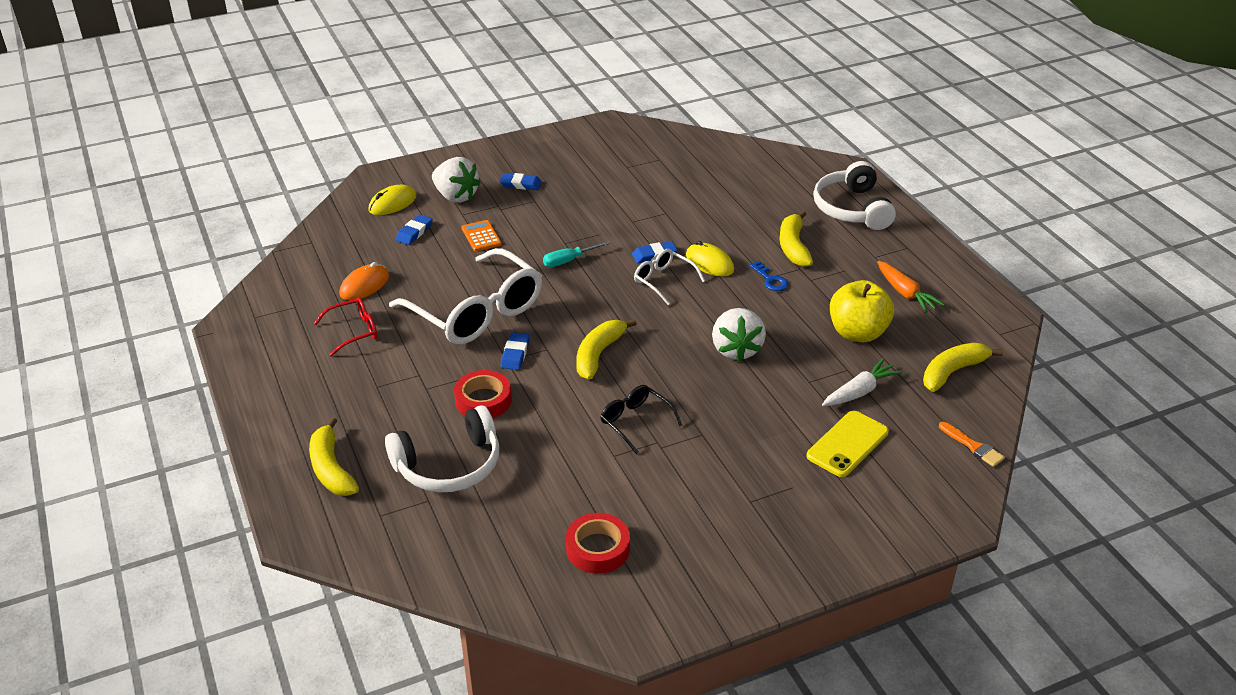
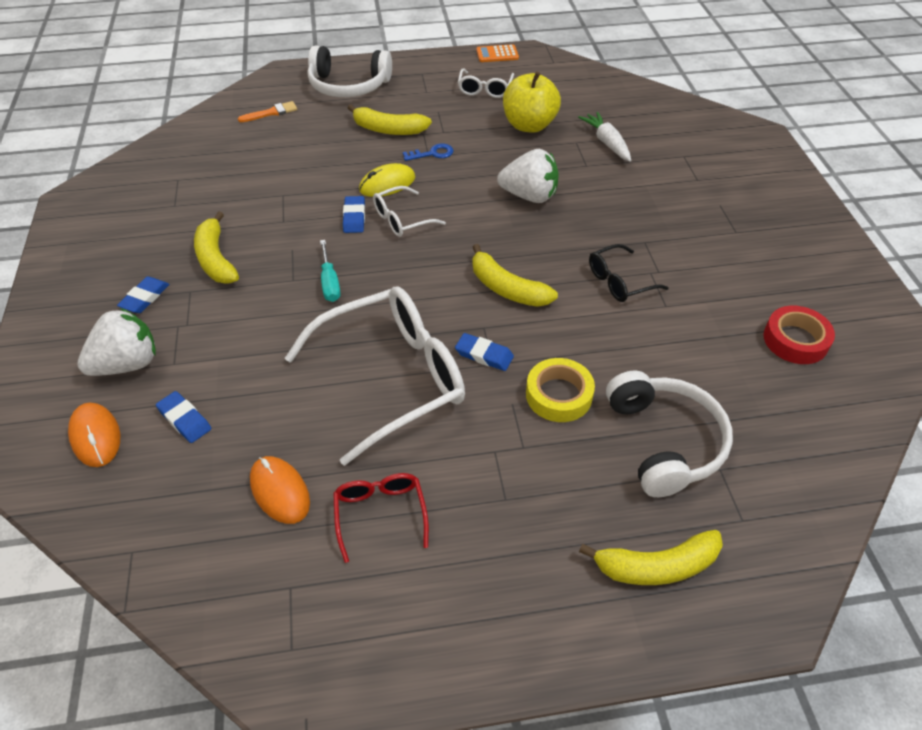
camera: 75 degrees left, 10 degrees up
(392, 203) = (95, 436): yellow mouse -> orange mouse
(481, 236) = (236, 351): orange calculator -> orange calculator (497, 54)
(483, 400) = (559, 395): red tape -> yellow tape
(847, 444) = (671, 164): yellow phone -> none
(905, 293) = (485, 90): orange carrot -> white glasses
(952, 372) = (594, 94): yellow banana -> yellow banana (216, 259)
(973, 446) = (682, 107): orange brush -> orange brush (271, 113)

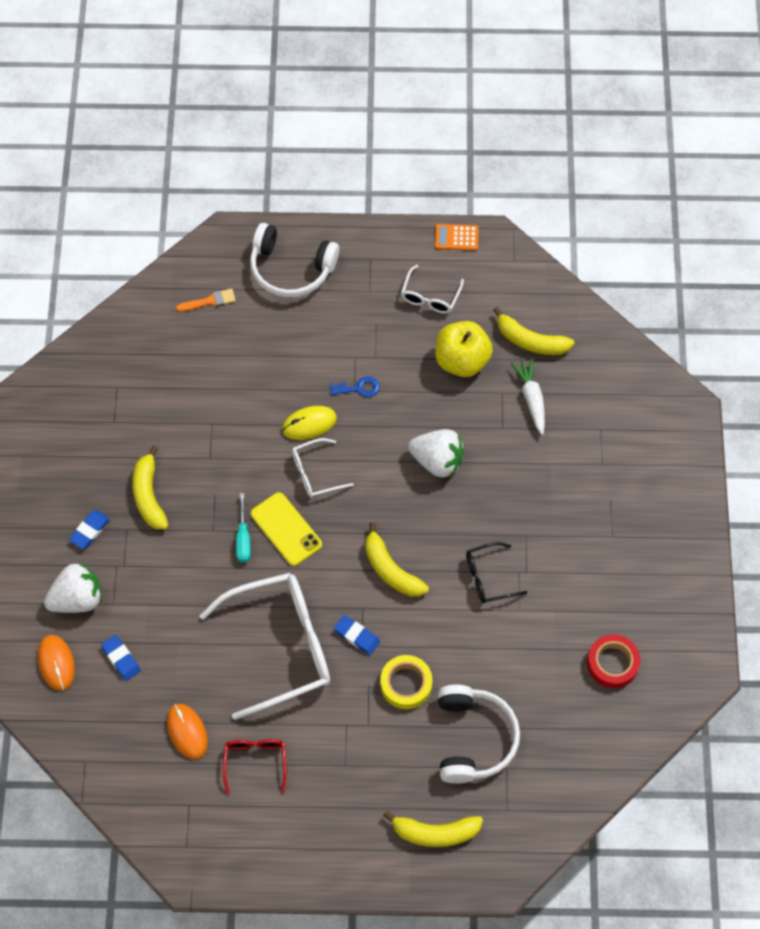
camera: 10 degrees right, 15 degrees up
(354, 217) = (273, 463): blue eraser -> none
(378, 268) = (286, 529): none -> yellow phone
(388, 129) = (322, 345): yellow banana -> yellow banana (531, 341)

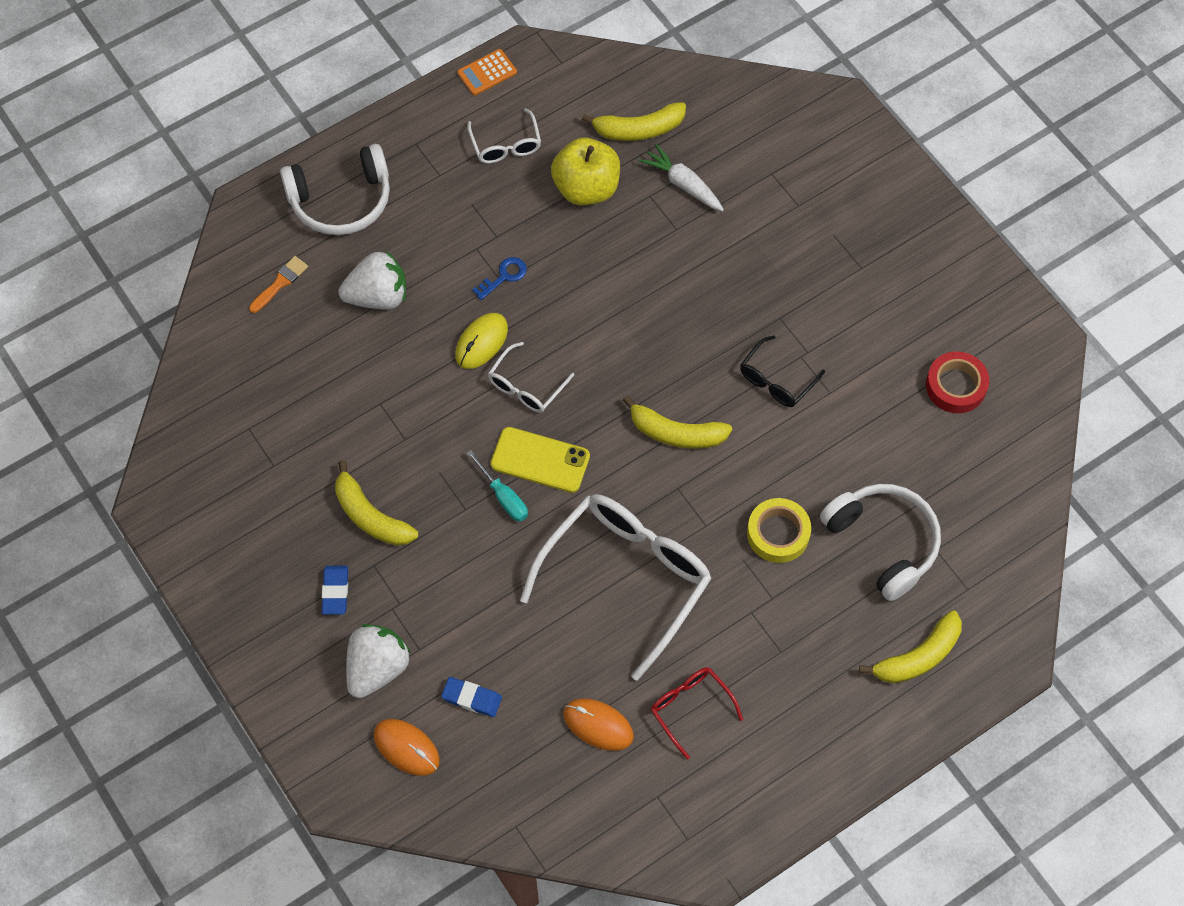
camera: 35 degrees left, 0 degrees up
(357, 636) = (693, 519): blue eraser -> none
(437, 461) = (638, 299): white strawberry -> white strawberry (378, 296)

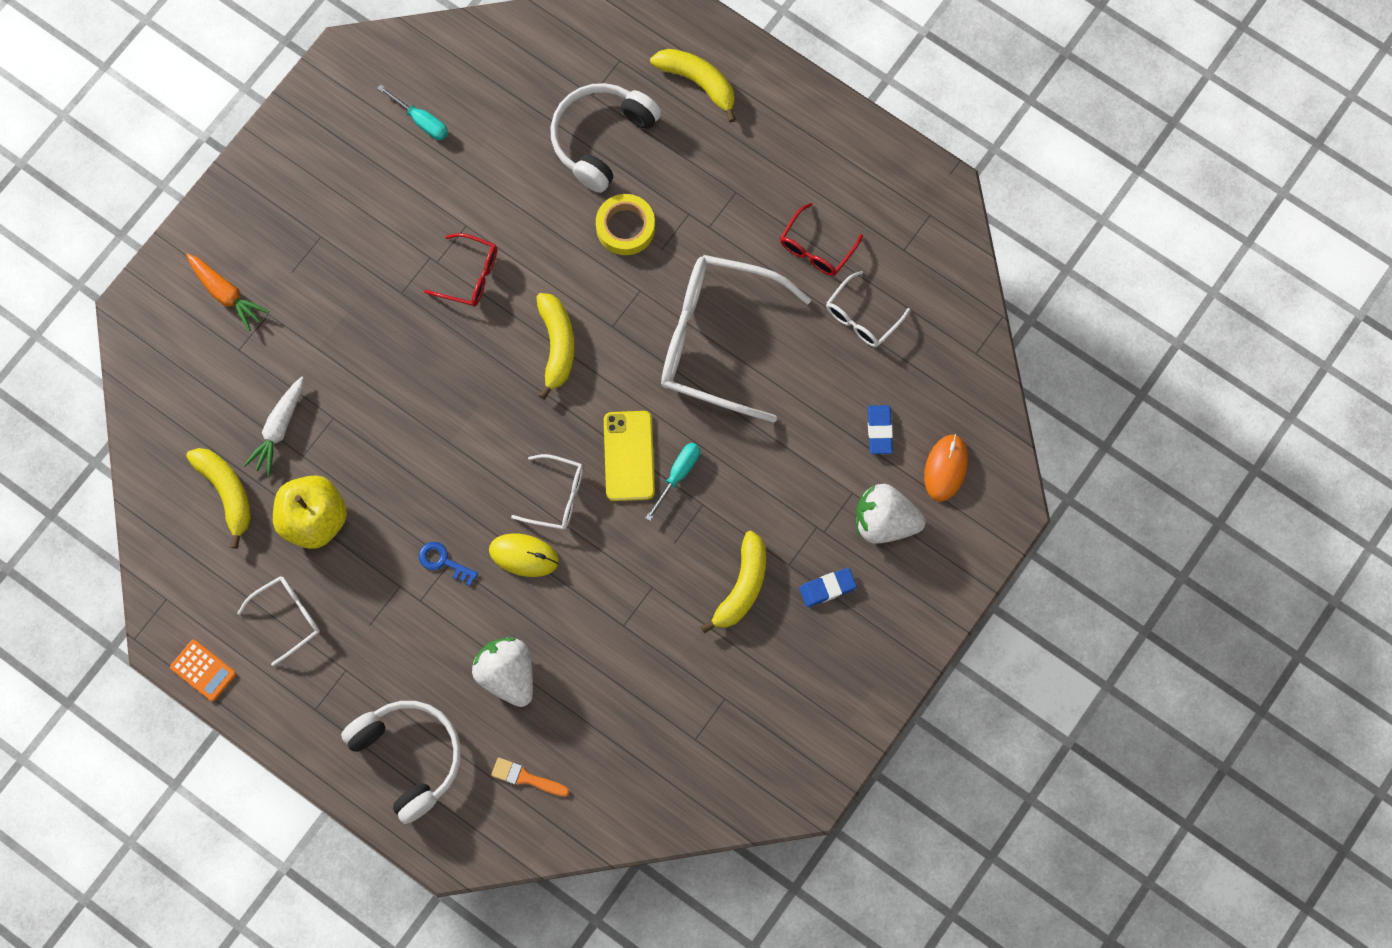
camera: 110 degrees left, 10 degrees up
(598, 725) = (861, 317): orange mouse -> white glasses
(776, 380) = (470, 275): black glasses -> red glasses
(830, 177) = (226, 294): none -> orange carrot
(955, 386) = (421, 121): red tape -> turquoise screwdriver

